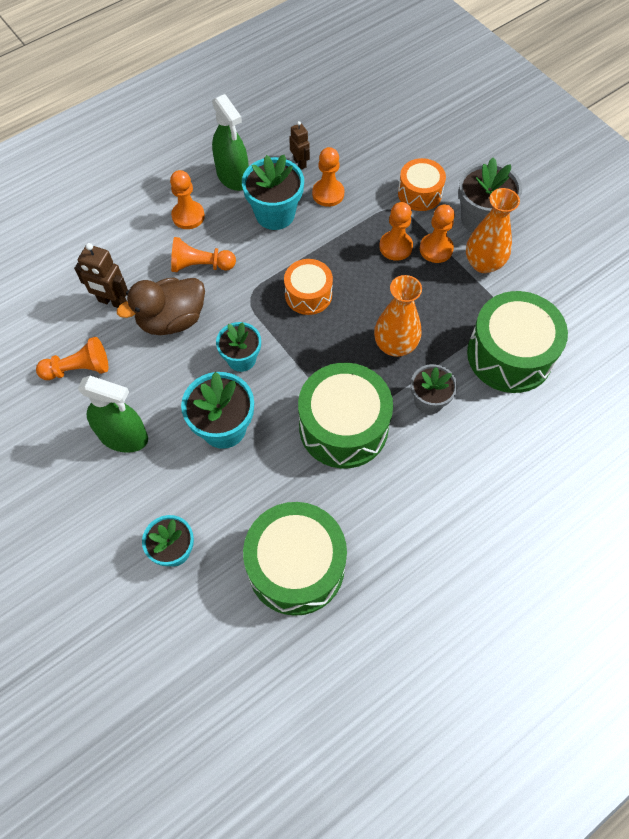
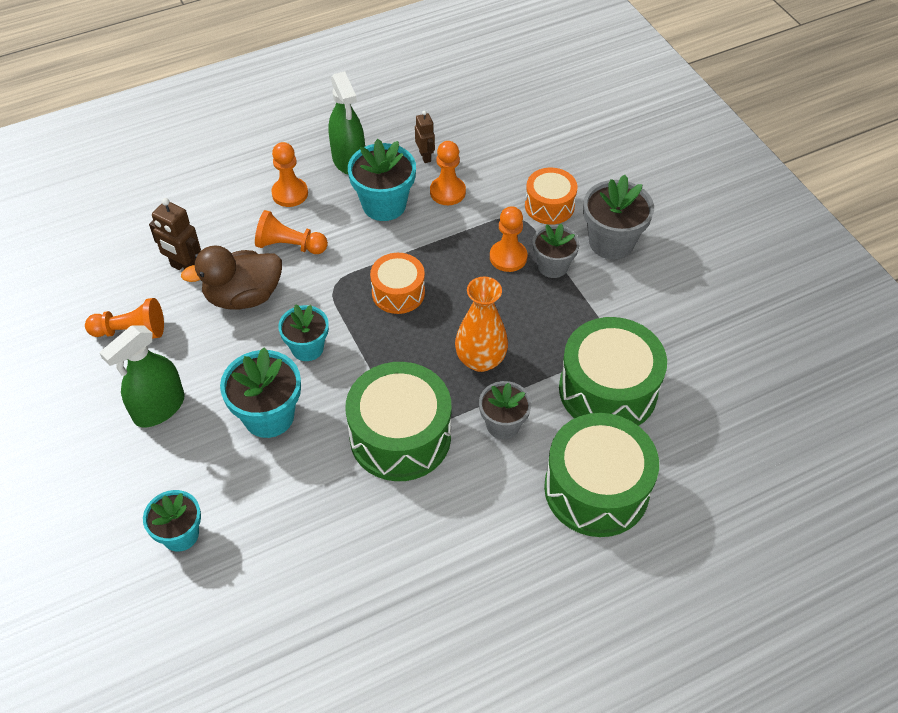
camera: 10 degrees right, 10 degrees down
(123, 437) = (159, 408): green spray bottle -> green spray bottle turned 105 degrees clockwise
(296, 566) = (308, 574): green drum -> green drum (596, 489)
(436, 249) = (552, 266): orange pawn -> grey flower pot
(483, 263) = (602, 289): orange vase -> none

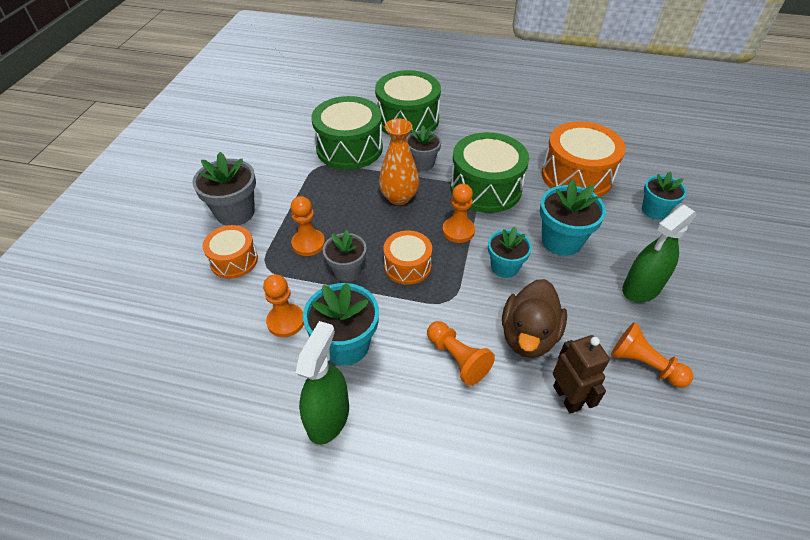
camera: 140 degrees left, 5 degrees down
(159, 408) = (641, 288): green spray bottle -> green spray bottle turned 150 degrees clockwise
(243, 296) = (528, 336): brown duck -> brown duck turned 90 degrees clockwise
(290, 193) = (415, 417): orange pawn -> orange pawn (458, 231)
(304, 533) = (576, 176): none -> orange drum
(425, 156) = (261, 370): brown robot -> none
(552, 266) = (289, 221): grey flower pot -> grey flower pot (347, 270)

